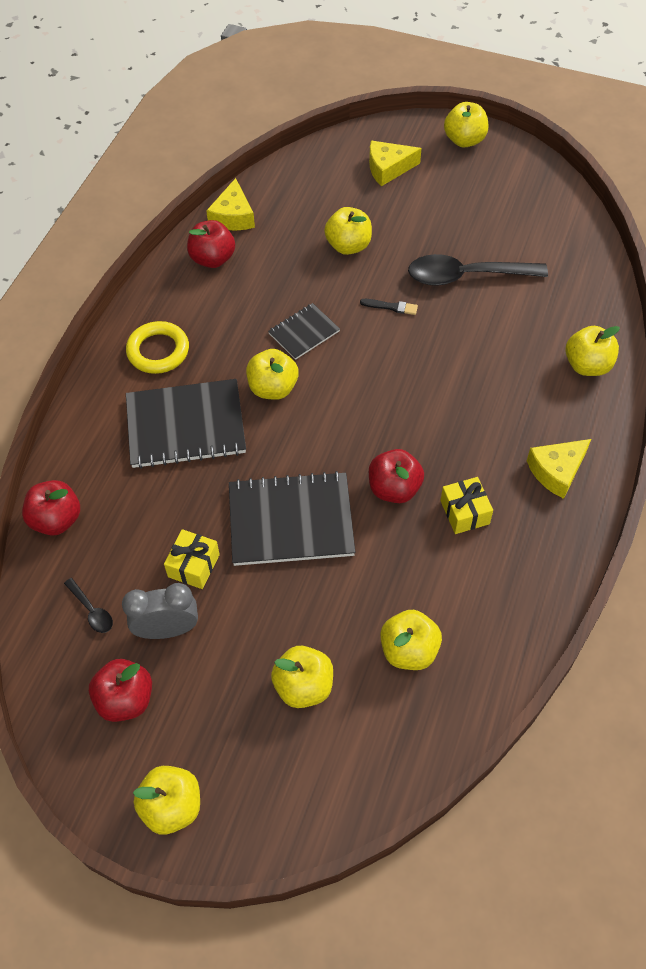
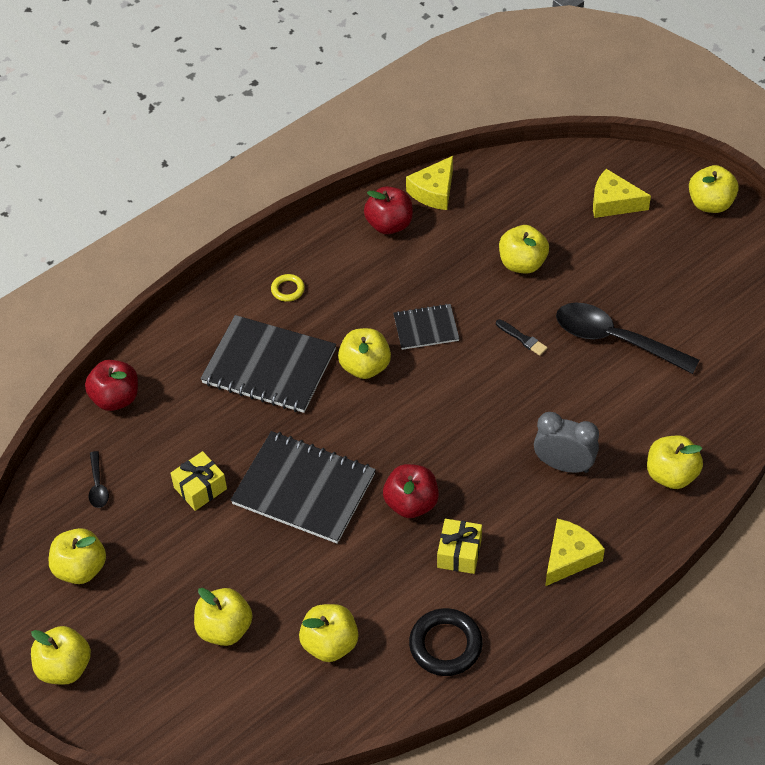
camera: 30 degrees right, 5 degrees down
(125, 699) = (81, 568): red apple -> yellow apple
(158, 351) = (288, 290): yellow ring -> yellow ring, size x0.54
(167, 629) = (147, 530): grey clock -> grey clock (564, 465)
(509, 599) = (445, 645): none -> black ring
(556, 471) = (569, 557): yellow cheese -> yellow cheese turned 135 degrees clockwise

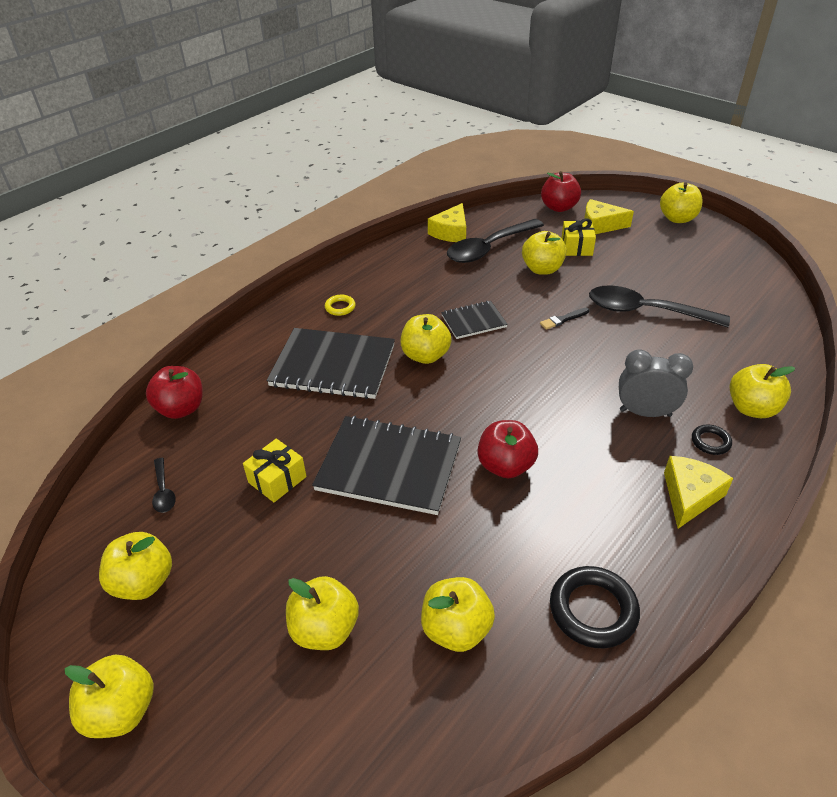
camera: 10 degrees left, 10 degrees down
(389, 224) = (420, 256): red apple -> red apple (559, 207)
(459, 553) = (572, 507): yellow gift -> yellow gift (576, 247)
(471, 223) = (489, 248): none -> black spoon
(522, 338) = (563, 319): black brush -> black brush turned 120 degrees clockwise
(613, 505) = (710, 442): none -> black ring

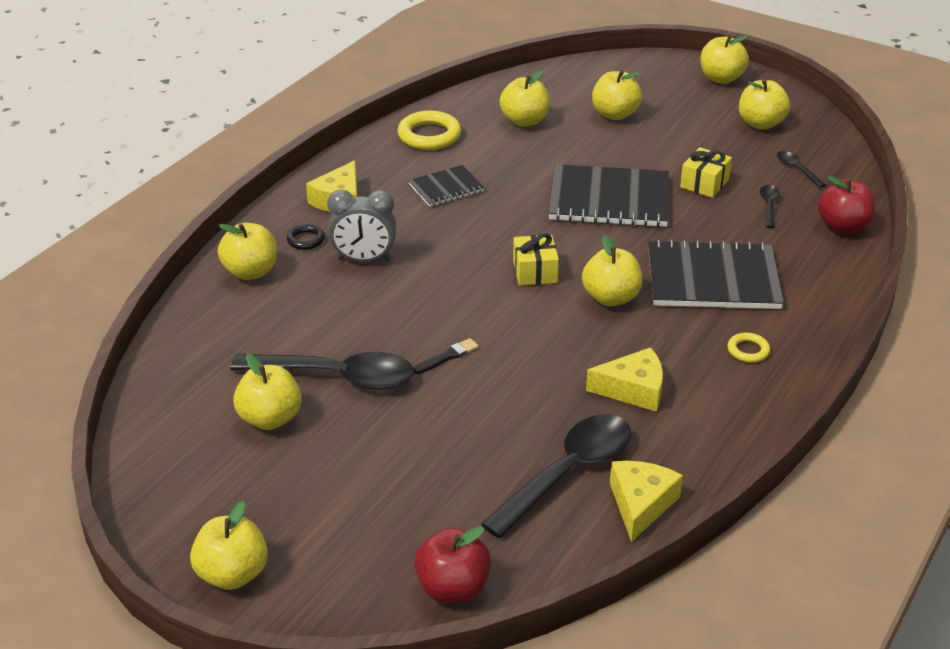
camera: 170 degrees right, 5 degrees down
(231, 441) = (769, 206): none -> black spoon
(473, 321) = (564, 345): black notebook -> black notebook (446, 188)
(505, 466) = (502, 208): red apple -> none
(542, 269) = (479, 436): yellow apple -> yellow apple (270, 419)
(576, 247) = (423, 486): yellow gift -> yellow gift (535, 271)
(593, 610) = (429, 135): black ring -> yellow ring
(600, 225) = (378, 544): yellow cheese -> yellow cheese (633, 390)

